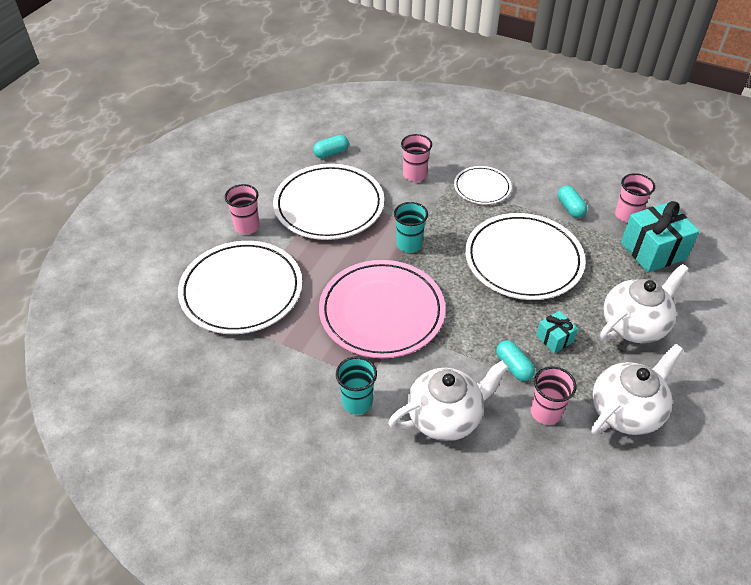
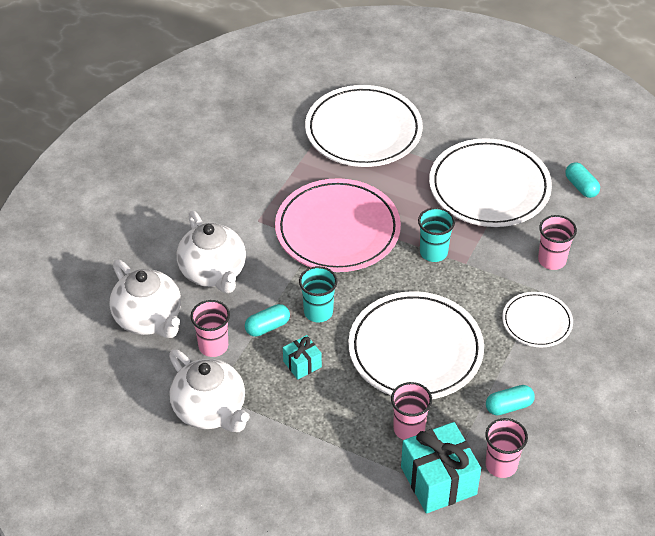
camera: 90 degrees right, 0 degrees up
(247, 226) = (451, 127): pink cup -> pink cup (409, 429)
(357, 402) = (233, 213): turquoise cup -> turquoise cup (318, 312)
(634, 325) = (320, 438): white teapot -> white teapot (149, 319)

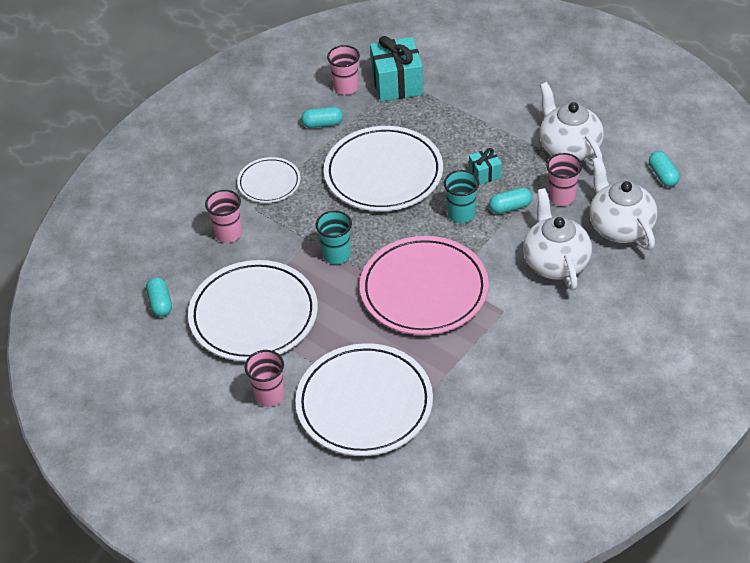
camera: 165 degrees left, 0 degrees up
(101, 388) = (663, 175): none -> turquoise capsule
(409, 429) = (408, 118): pink cup -> pink cup (269, 395)

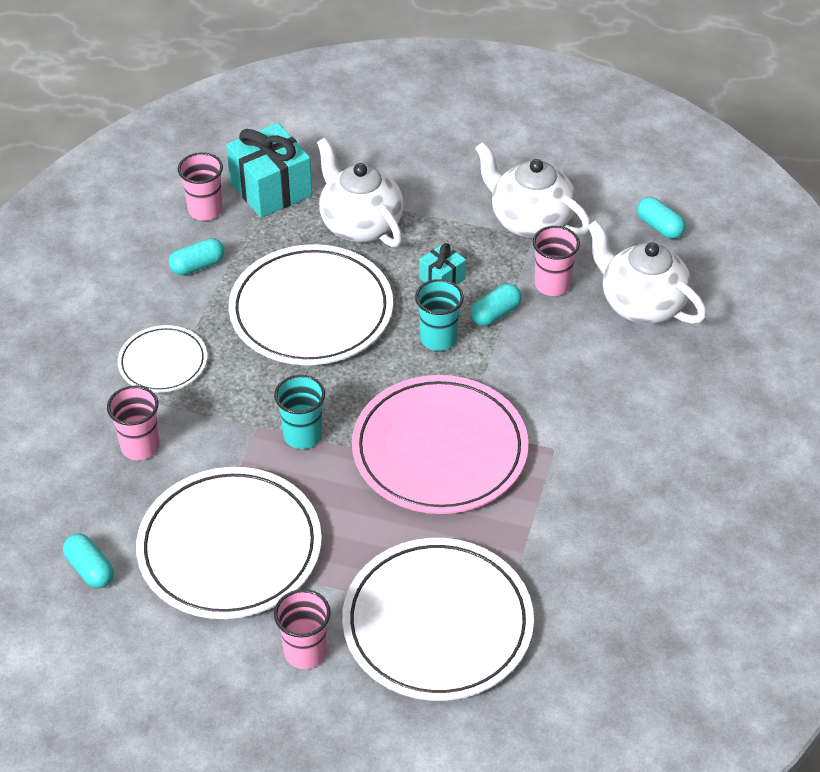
camera: 25 degrees left, 0 degrees up
(555, 263) = (586, 370): white teapot -> white teapot (360, 224)

